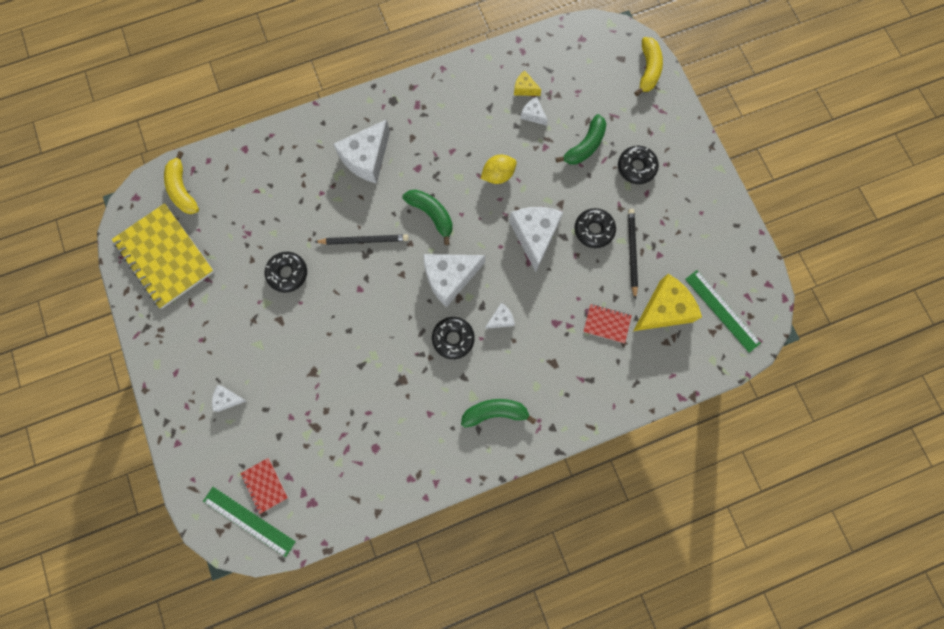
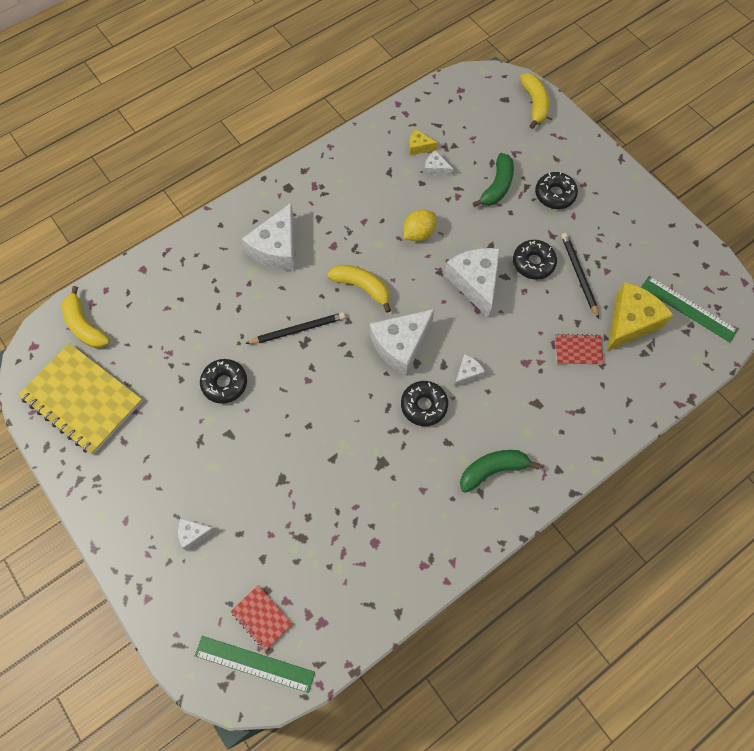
camera: 15 degrees left, 10 degrees down
(432, 215) = (362, 287): green banana -> yellow banana

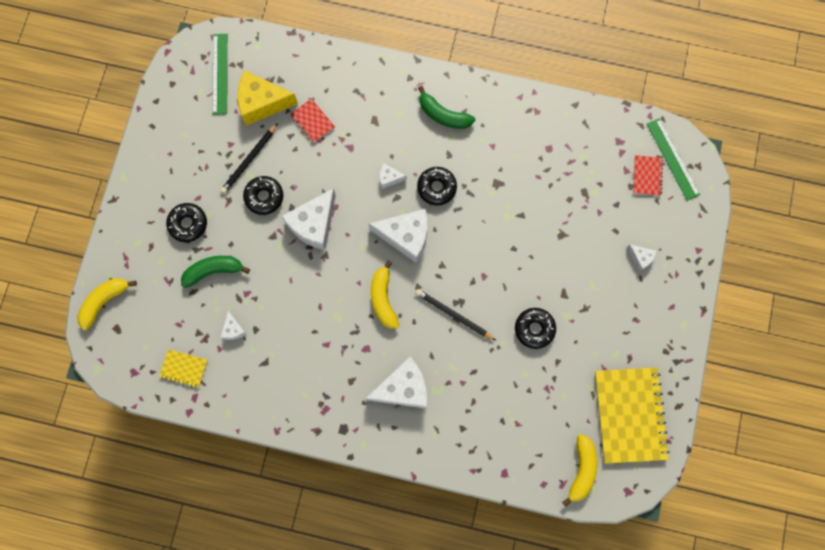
camera: 130 degrees left, 10 degrees up
(418, 233) = (304, 295): yellow lemon -> none
(419, 147) = (221, 359): yellow cheese -> none
(434, 120) = (184, 368): none -> yellow notebook

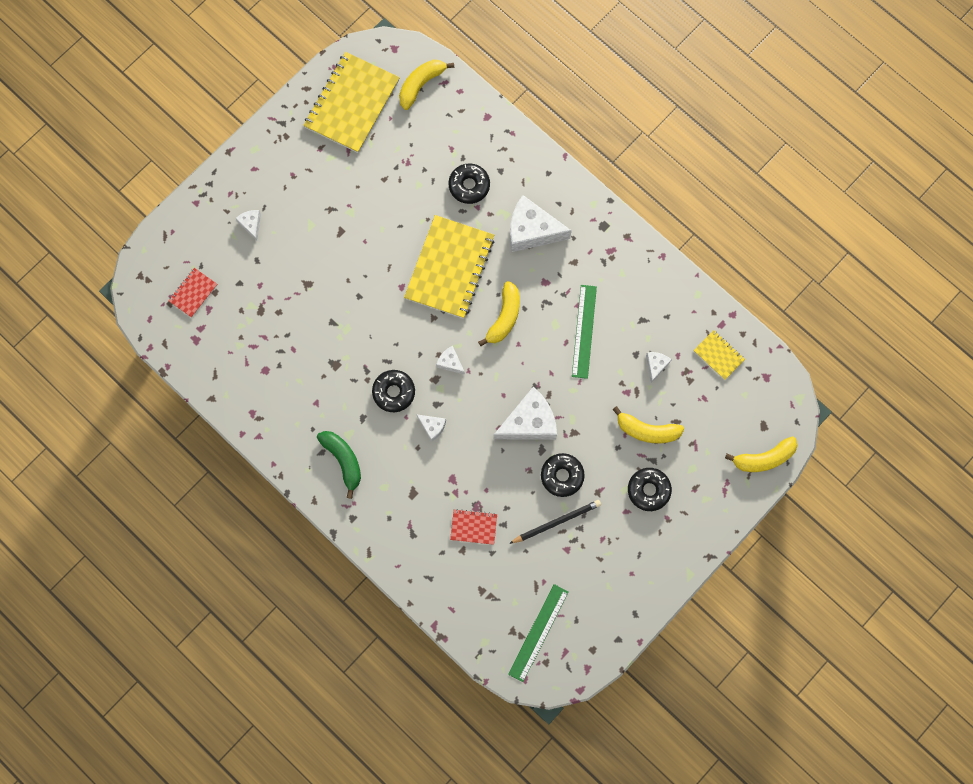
camera: 150 degrees left, 0 degrees up
(214, 271) = (646, 430): green banana -> yellow banana
(262, 103) = (513, 575): yellow cheese -> none
(312, 121) = (473, 527): red notebook -> red notebook turned 75 degrees counterclockwise
(406, 236) = (450, 362): white cheese -> white cheese, size x0.47
(453, 315) = (450, 268): black pencil -> yellow notebook
(534, 329) = (386, 217): black donut -> black donut (469, 186)
(672, 159) = (158, 295): green ruler -> green ruler (584, 331)

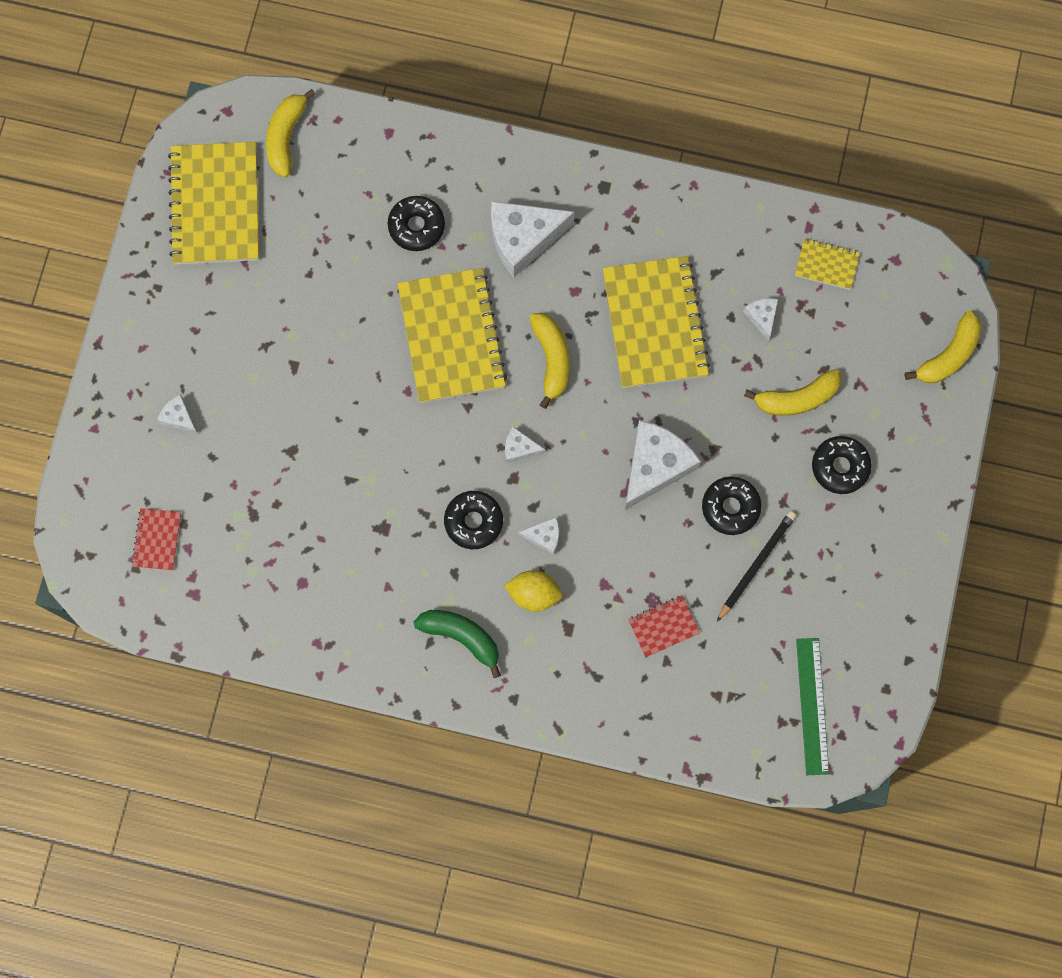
camera: 30 degrees left, 0 degrees up
(404, 459) = (534, 593): none -> yellow lemon
(584, 331) = (655, 323): green ruler -> yellow notebook

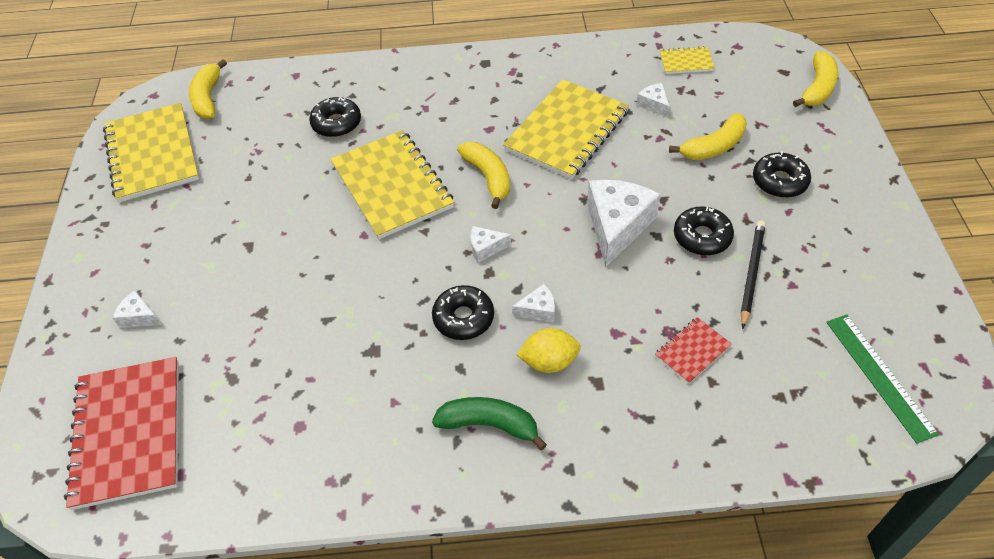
camera: 15 degrees left, 25 degrees down
(157, 539) = (128, 433): red notebook -> red notebook, size x2.16
(523, 239) = (431, 108): white cheese -> none
(655, 323) = (567, 131): yellow notebook -> yellow notebook turned 60 degrees clockwise

